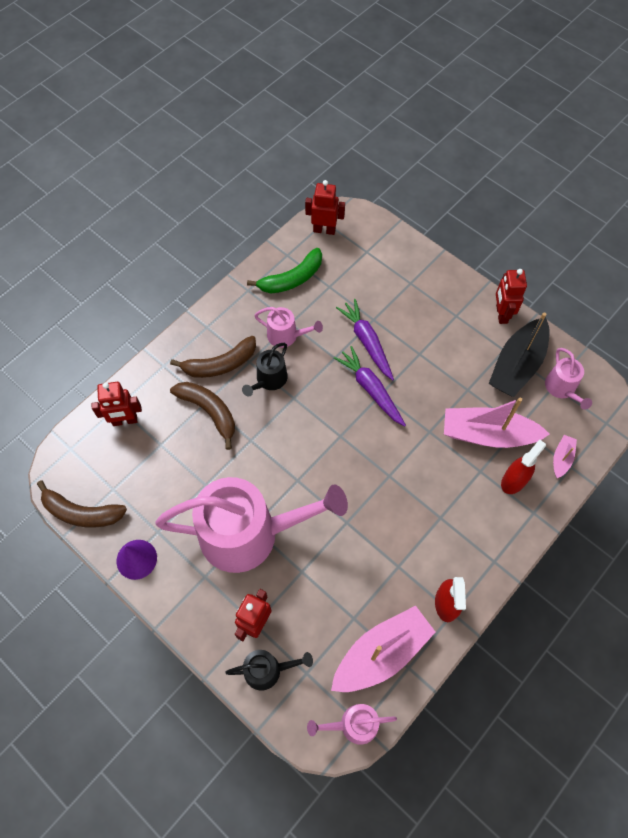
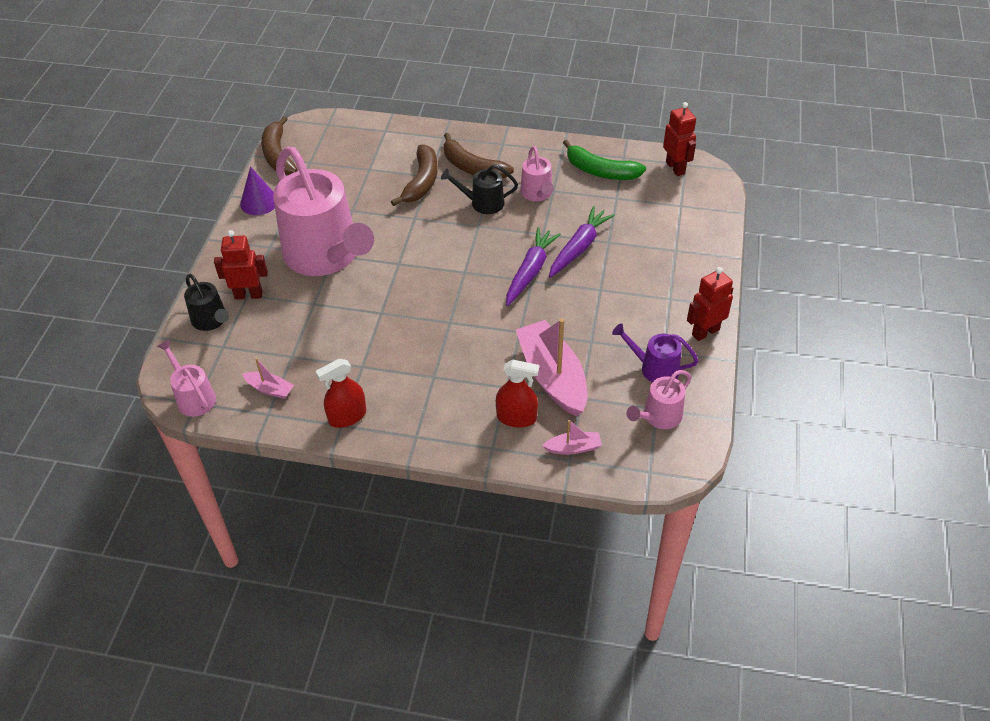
camera: 60 degrees right, 15 degrees down
(125, 421) = (375, 140): red robot -> none
(381, 653) = (270, 389): pink boat -> pink boat, size x0.46
(517, 365) = (654, 368): black boat -> purple watering can

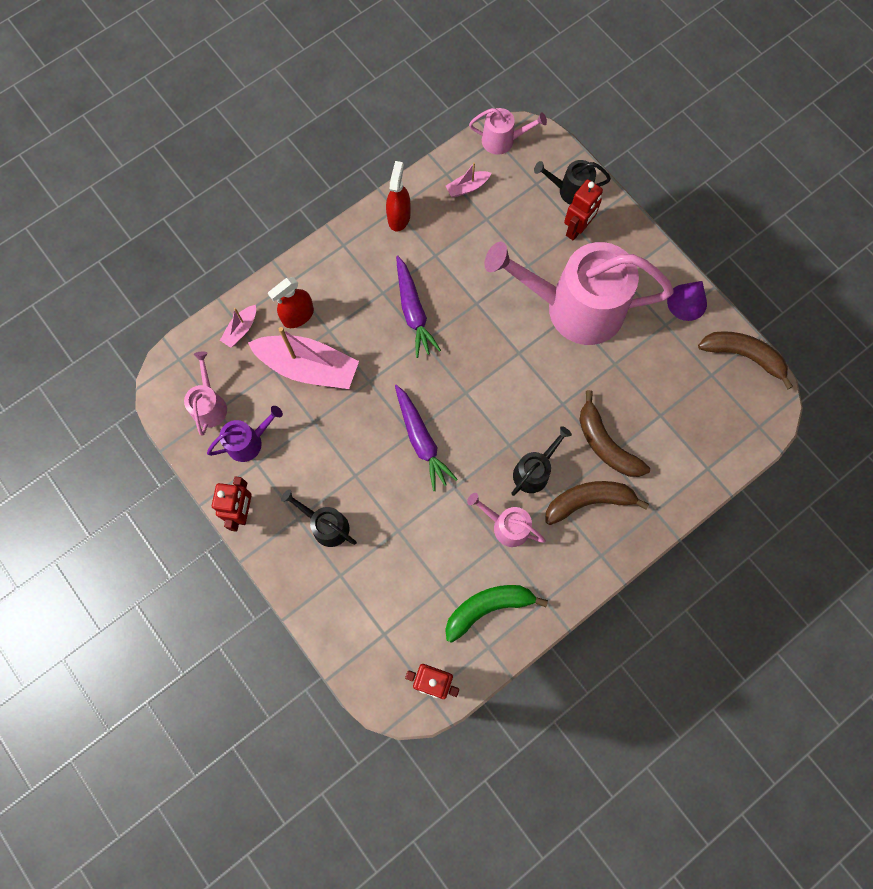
camera: 130 degrees right, 25 degrees up
(579, 248) = (412, 501): purple carrot -> purple carrot (413, 311)
(654, 279) = (326, 525): none -> black watering can

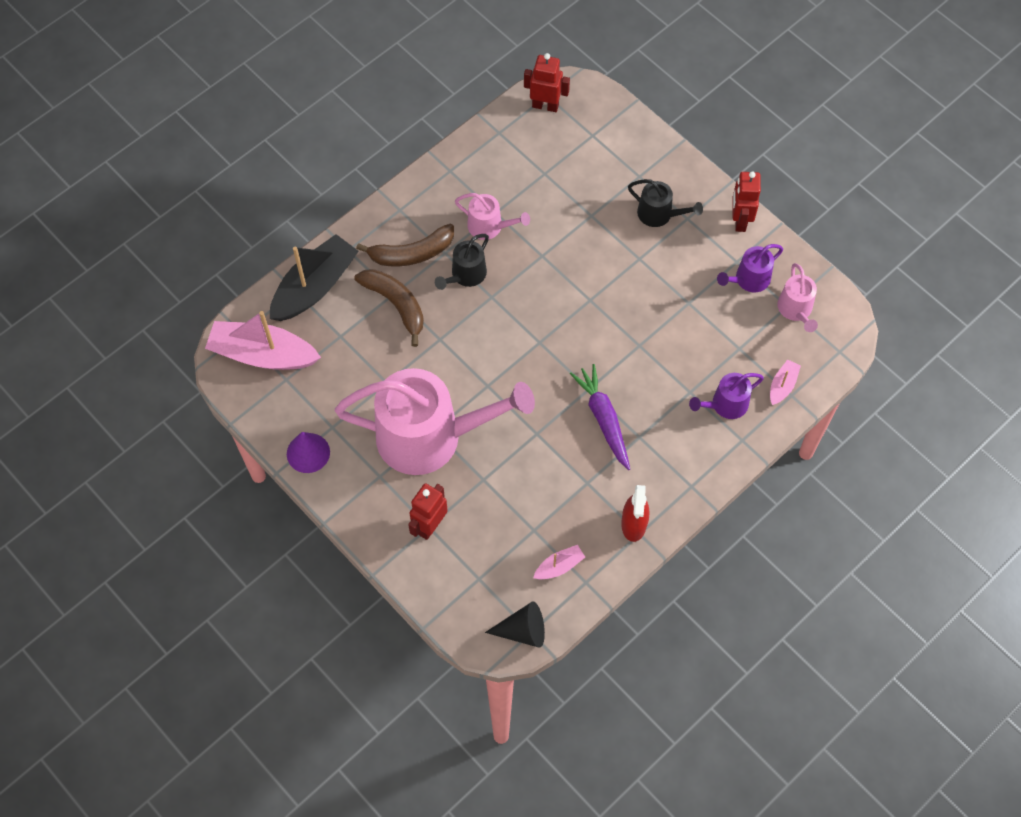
camera: 175 degrees right, 10 degrees down
(298, 316) = (725, 405): red spray bottle -> purple watering can
(308, 367) = (704, 353): pink boat -> pink boat (263, 354)
(421, 440) = (579, 294): purple carrot -> none
(488, 608) = (502, 161): green banana -> none
(502, 140) = (522, 630): pink watering can -> black cone
(570, 191) = (438, 572): black watering can -> none
(688, 471) = (315, 287): none -> black boat
(743, 356) = (251, 400): brown banana -> none

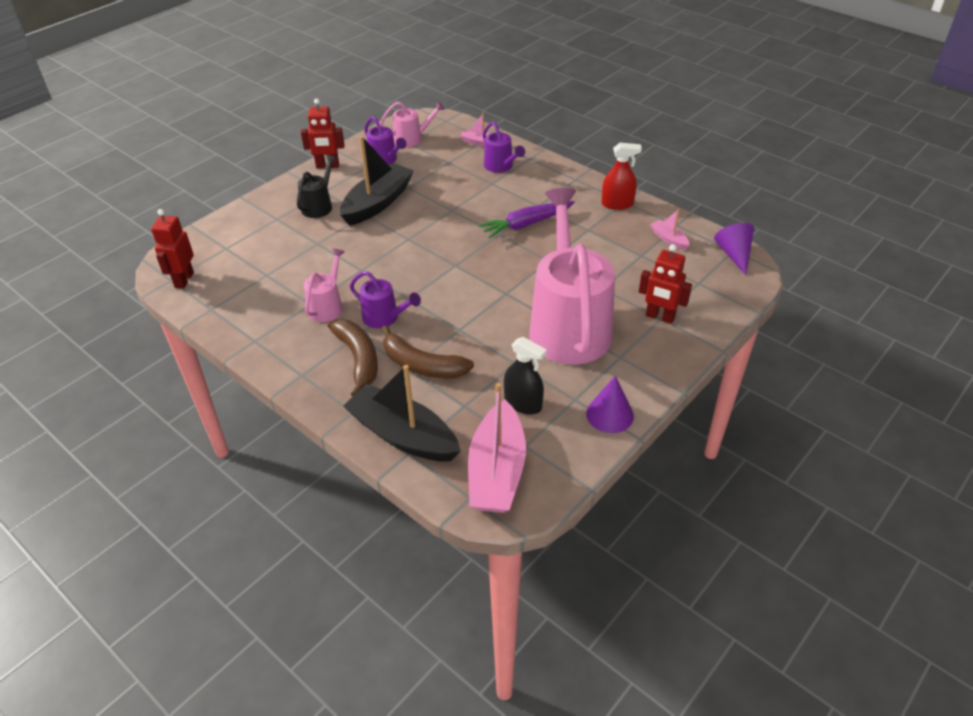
camera: 95 degrees left, 20 degrees down
(334, 383) = (523, 403): none -> black spray bottle
(396, 305) = (422, 365): brown banana -> brown banana turned 105 degrees counterclockwise
(466, 275) = (384, 317): black watering can -> purple watering can
(522, 630) = (734, 254): black cone -> purple cone
(659, 271) = (377, 203): none -> black boat

